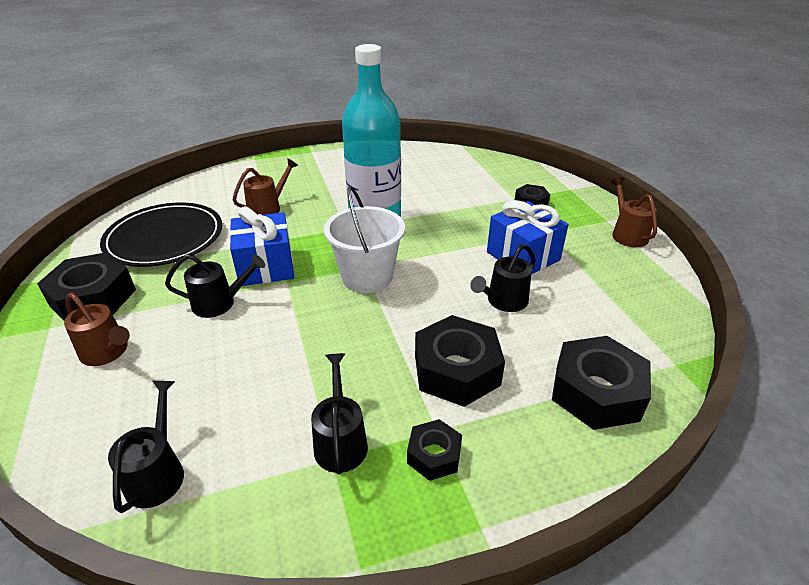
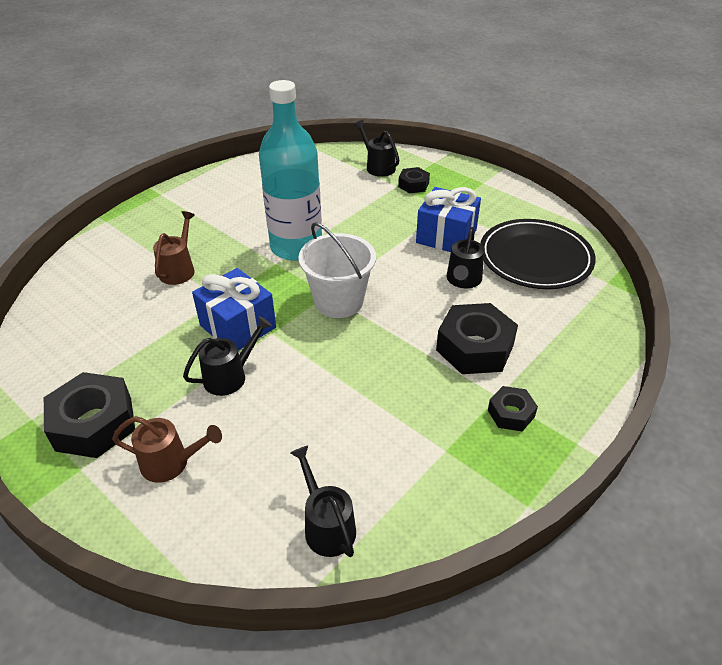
camera: 30 degrees left, 5 degrees up
(165, 238) = (102, 338): black plate -> black plate (535, 258)
(340, 440) = (440, 435): black watering can -> black watering can (378, 166)
(596, 392) = (576, 322): black nut -> none
(627, 234) = (506, 190): brown watering can -> none

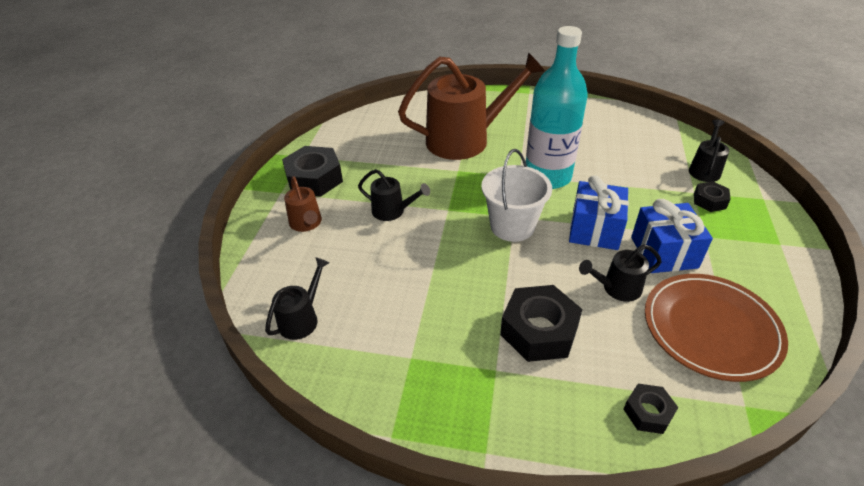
camera: 60 degrees right, 0 degrees up
(179, 269) = (466, 139): brown watering can -> brown watering can, size x2.19
(238, 326) = (439, 191): blue gift -> blue gift (594, 229)
(511, 413) = (482, 387): black nut -> black nut (648, 412)
(535, 258) = (711, 328): black plate -> brown plate

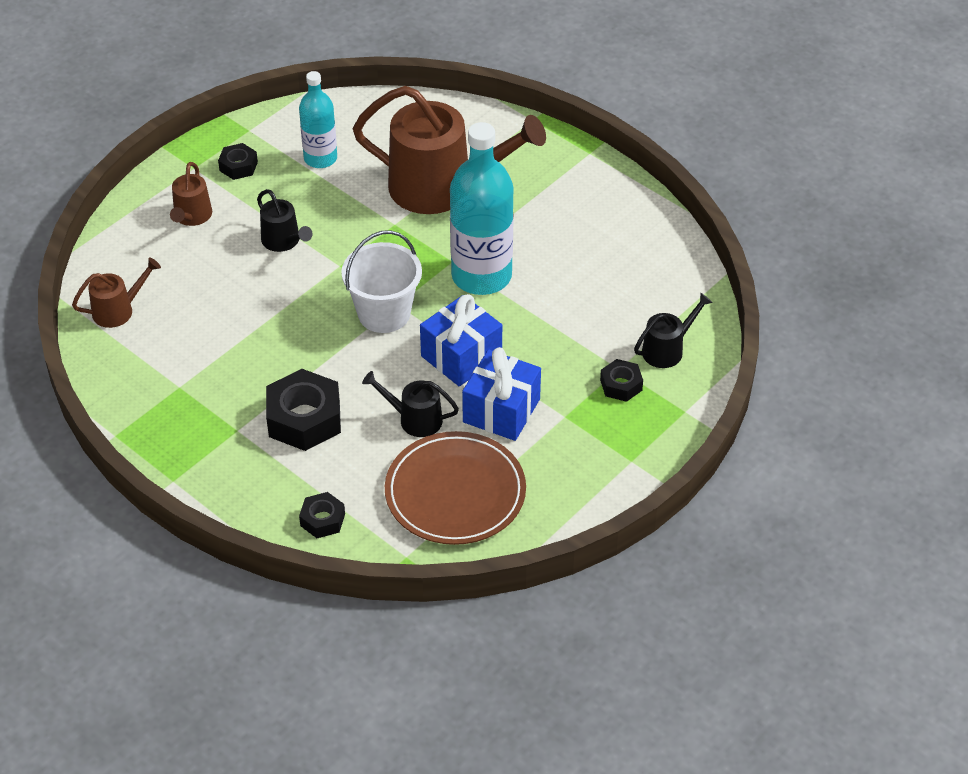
camera: 30 degrees right, 5 degrees up
(302, 318) = (118, 310): black watering can -> brown watering can
(314, 179) = (238, 166): black nut -> black nut, size x0.54
(369, 153) = (320, 158): none -> turquoise bottle

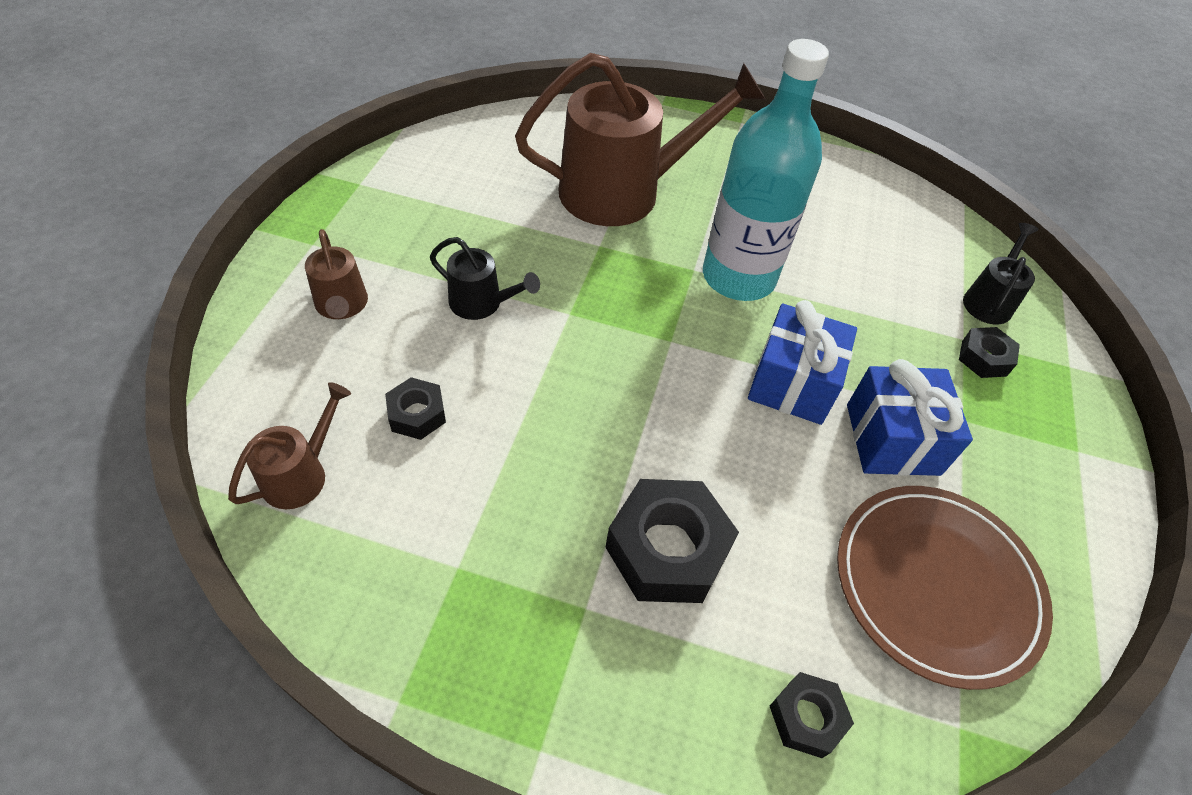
camera: 30 degrees left, 5 degrees up
(238, 166) = (370, 228): black nut -> black nut (417, 414)
(320, 158) = (465, 194): turquoise bottle -> none
(384, 313) = (664, 358): white bucket -> none
(414, 419) = (804, 492): black watering can -> none

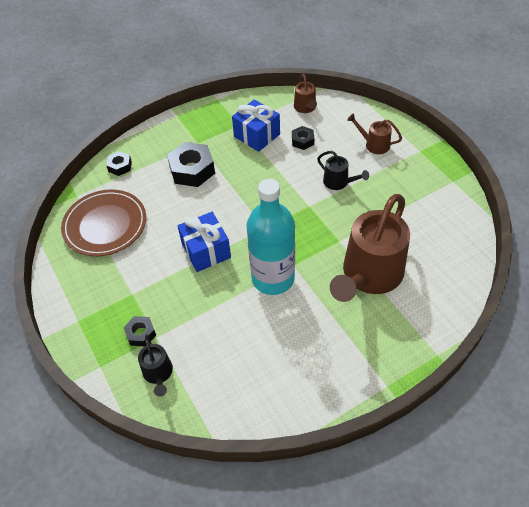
camera: 140 degrees right, 0 degrees up
(482, 304) = (339, 182): black watering can -> black watering can turned 120 degrees counterclockwise
(892, 439) = (153, 261): blue gift -> blue gift (257, 135)

